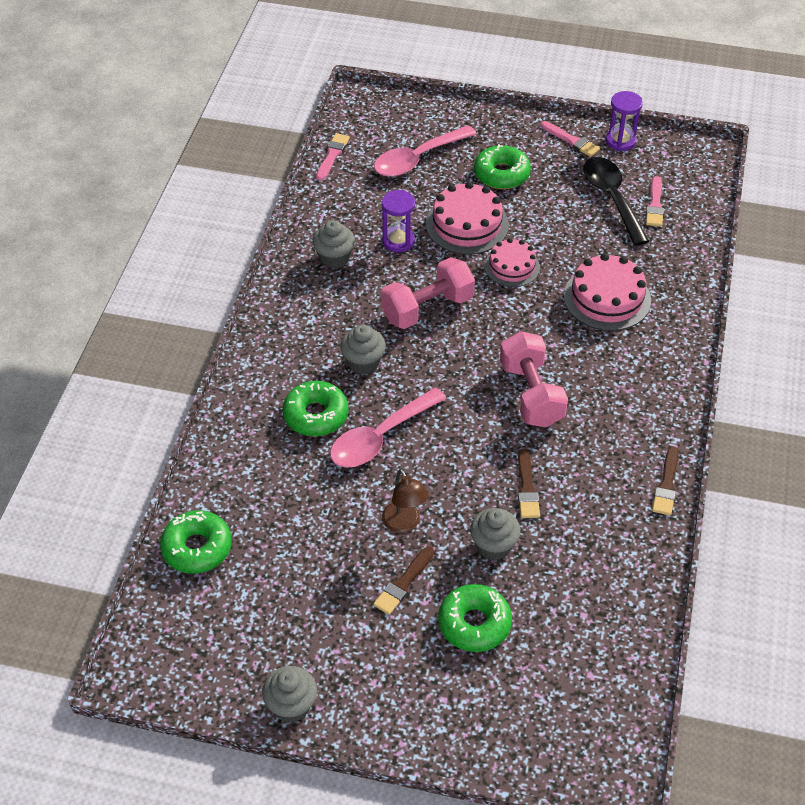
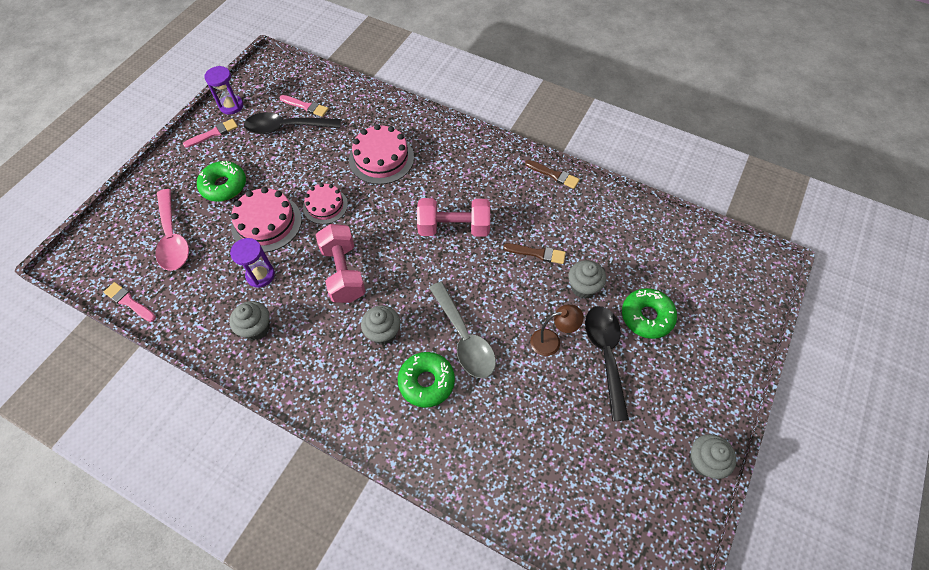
camera: 75 degrees left, 10 degrees up
(197, 548) = (542, 511): green donut -> none
(380, 437) = (464, 338): pink spoon -> grey spoon
(403, 583) = (605, 355): brown brush -> black spoon

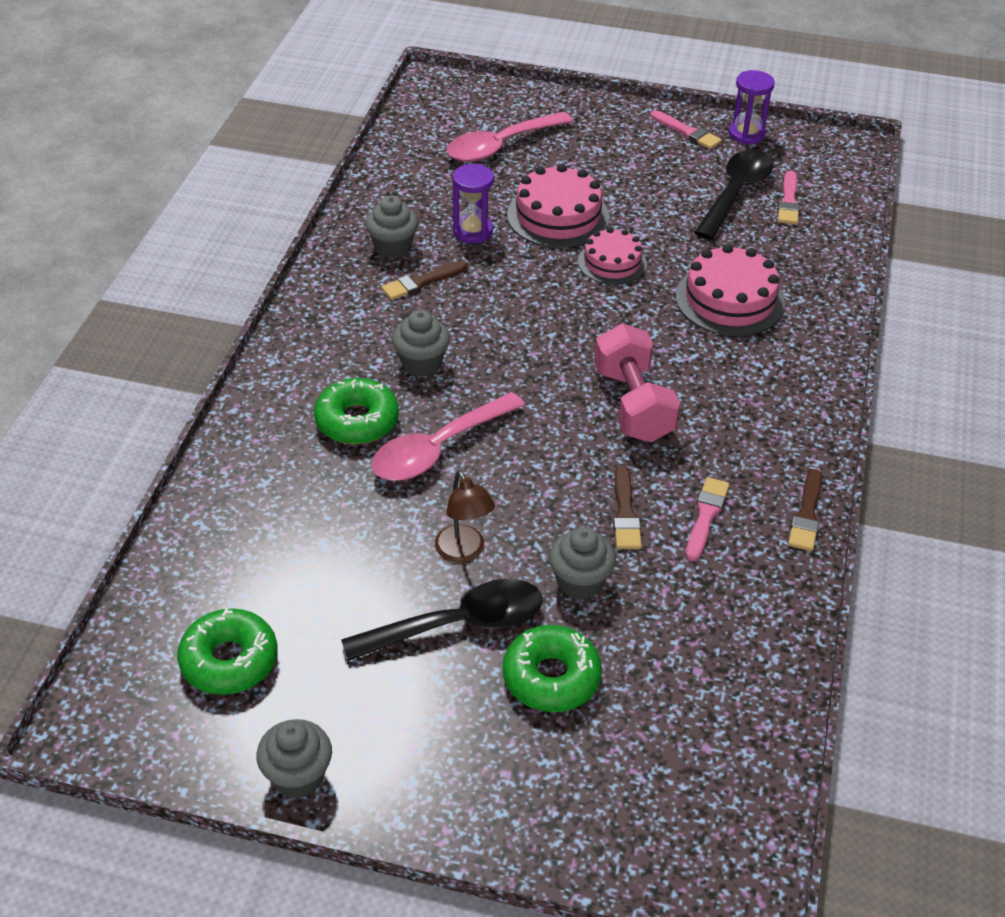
camera: 75 degrees right, 15 degrees down
(129, 302) = (397, 139): pink brush -> pink brush (706, 516)
(224, 186) = (602, 164): green donut -> green donut (229, 660)
(286, 128) = (735, 193): black spoon -> black spoon turned 45 degrees clockwise
(301, 317) = (421, 282): none -> brown brush
(343, 273) = (505, 305): pink dumbbell -> none
(464, 338) = (438, 449): grey spoon -> pink spoon

